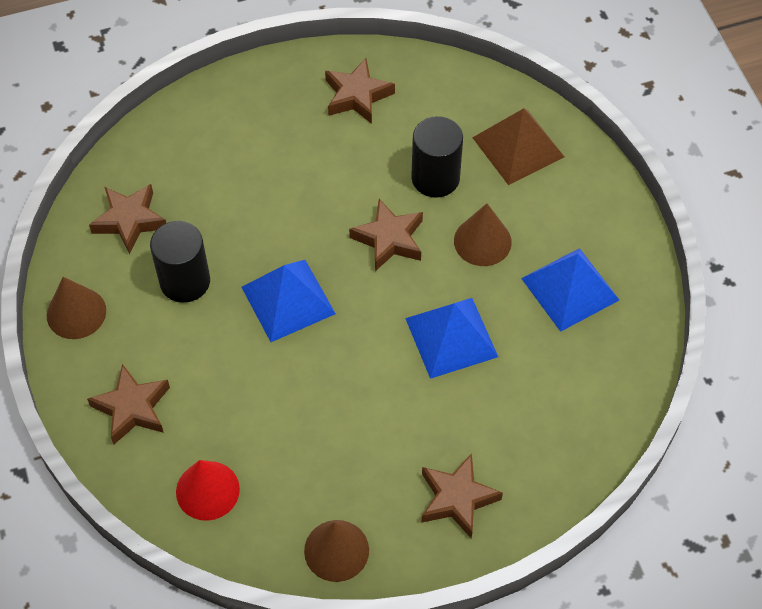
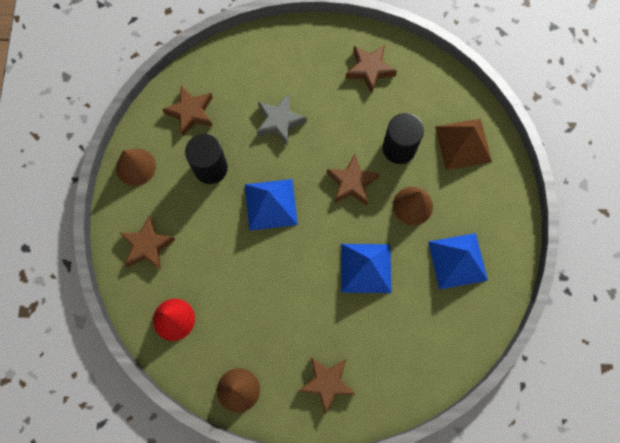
camera: 20 degrees right, 15 degrees up
(259, 194) = (279, 121): none -> grey star

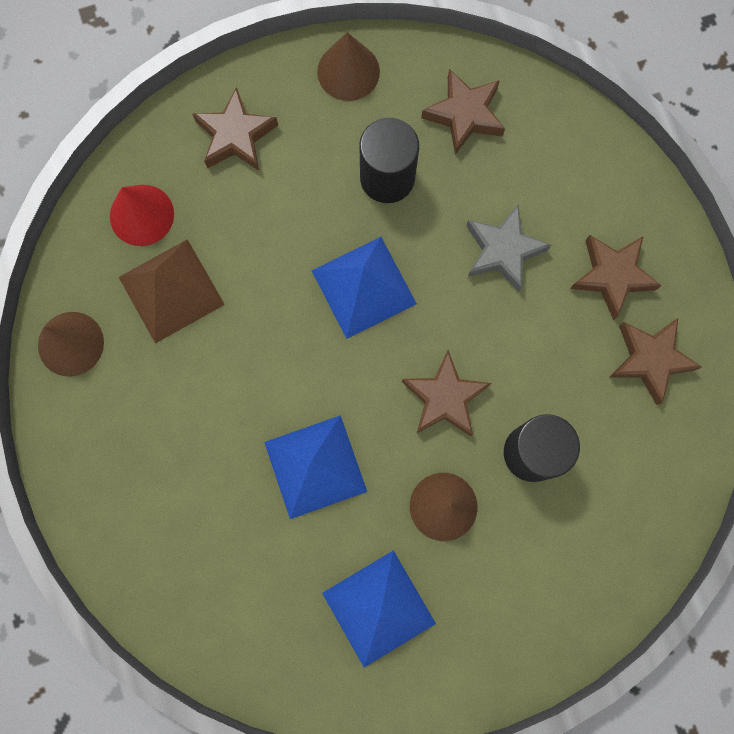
camera: 70 degrees right, 5 degrees up
(327, 383) = (121, 468): brown star -> brown star (612, 276)
(463, 144) = (581, 556): brown pyramid -> brown pyramid (171, 290)

